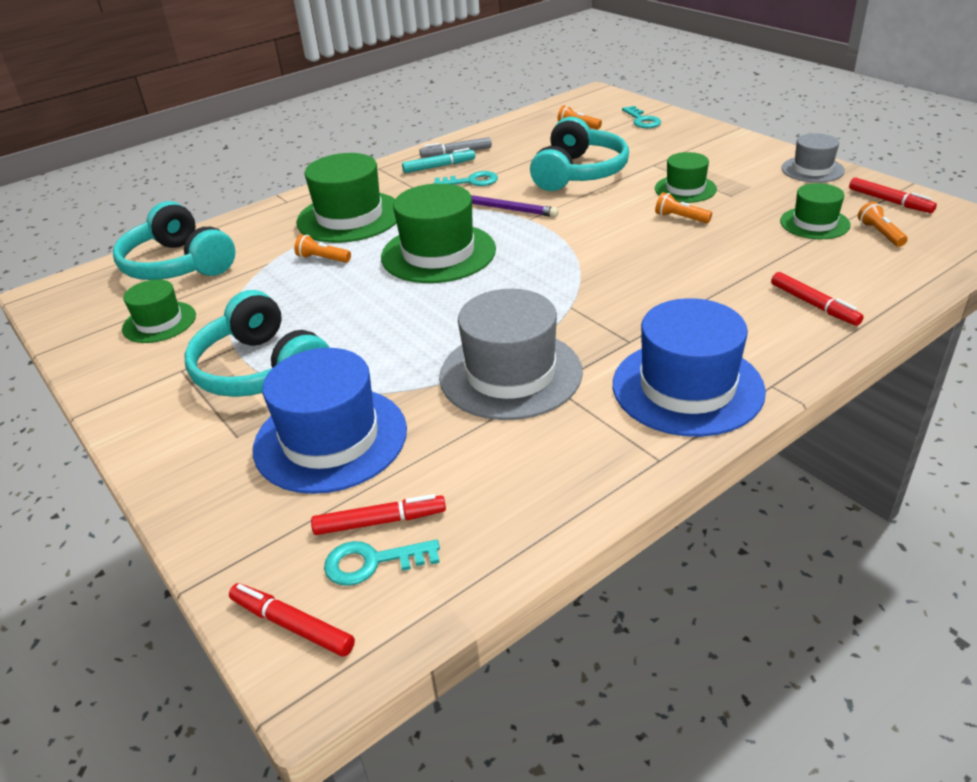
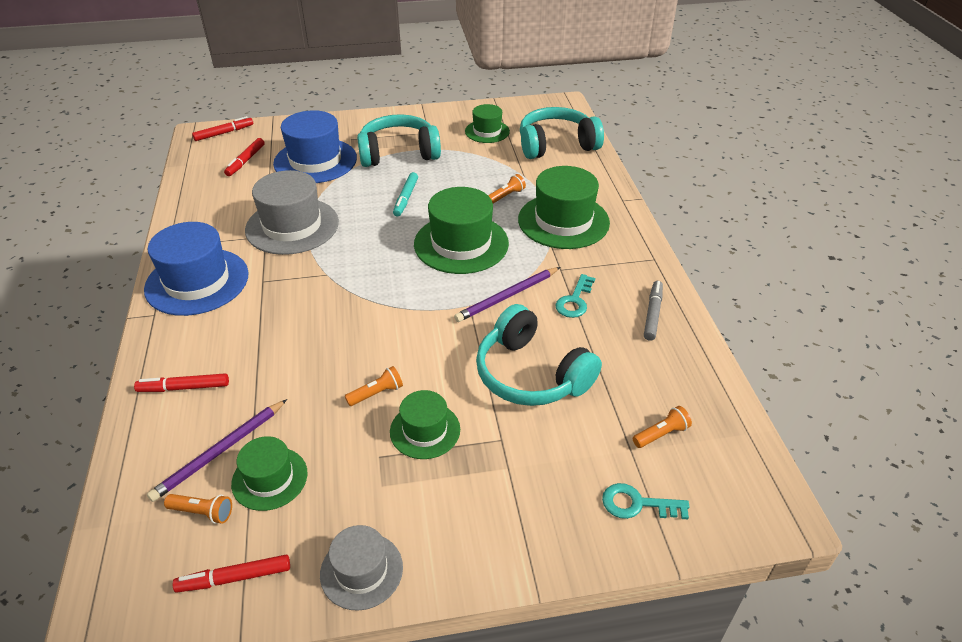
camera: 115 degrees right, 5 degrees up
(373, 562) = (227, 154): turquoise key -> none
(439, 166) = (627, 293): turquoise marker -> turquoise marker (406, 198)
(832, 253) = (220, 452): none -> purple pencil

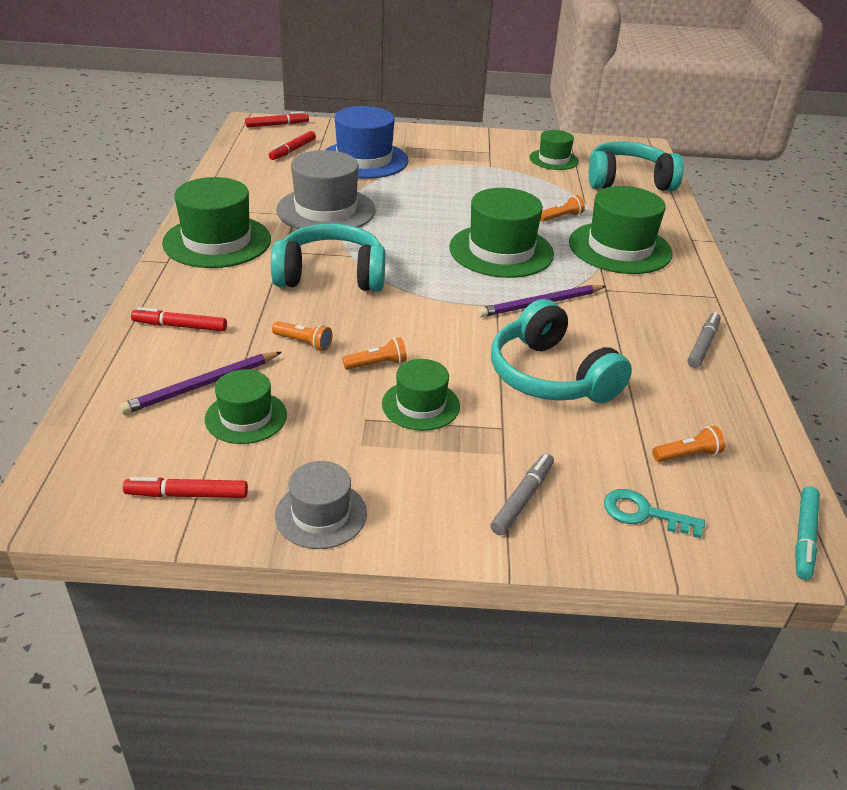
camera: 10 degrees right, 5 degrees down
(197, 281) = (217, 241): blue hat -> green hat
(203, 512) = (170, 433): orange flashlight -> orange flashlight (304, 343)
(398, 153) = (453, 165): turquoise headphones -> turquoise headphones (331, 275)
(406, 198) = (451, 204): turquoise marker -> turquoise marker (804, 537)
(533, 512) = (522, 499): none -> grey marker
(575, 300) = (615, 319): turquoise key -> none

